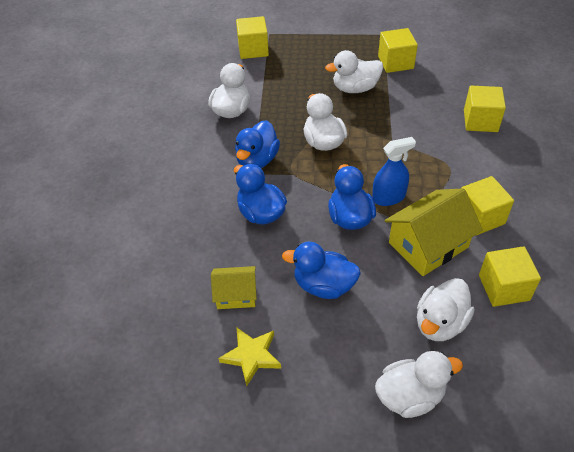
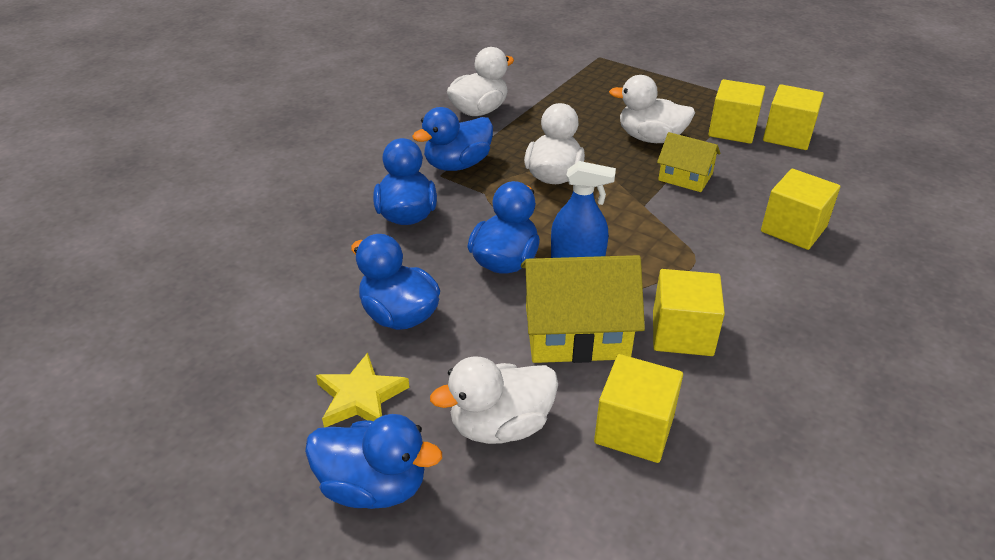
camera: 30 degrees right, 10 degrees down
(236, 295) = (294, 279): yellow house -> yellow house (685, 177)
(251, 356) = (243, 346): yellow star -> yellow star (361, 397)
(253, 49) = (564, 65): yellow cube -> yellow cube (787, 136)
(410, 396) = (373, 486): white duck -> blue duck

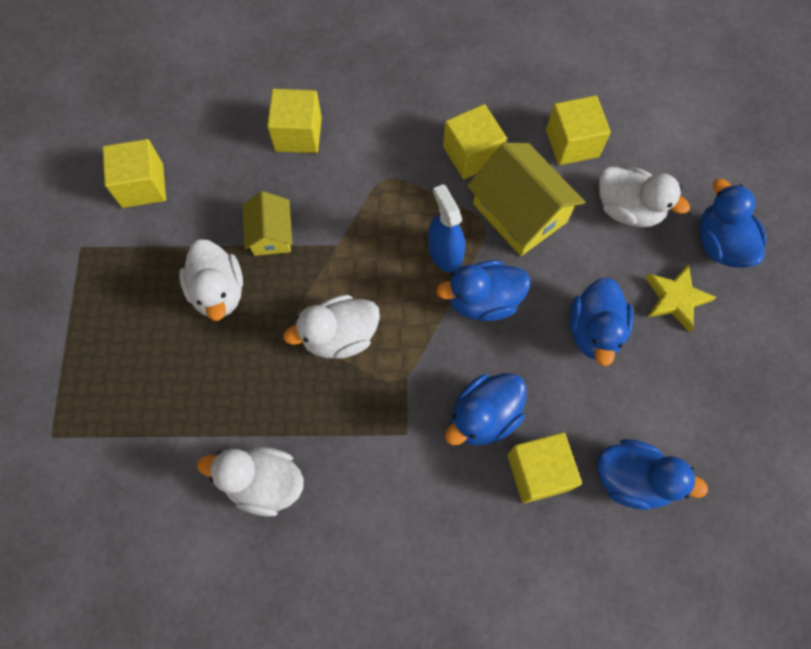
camera: 125 degrees left, 30 degrees up
(457, 165) = (379, 430): blue duck -> blue duck (632, 479)
(732, 130) = (158, 232): yellow cube -> yellow cube (538, 472)

